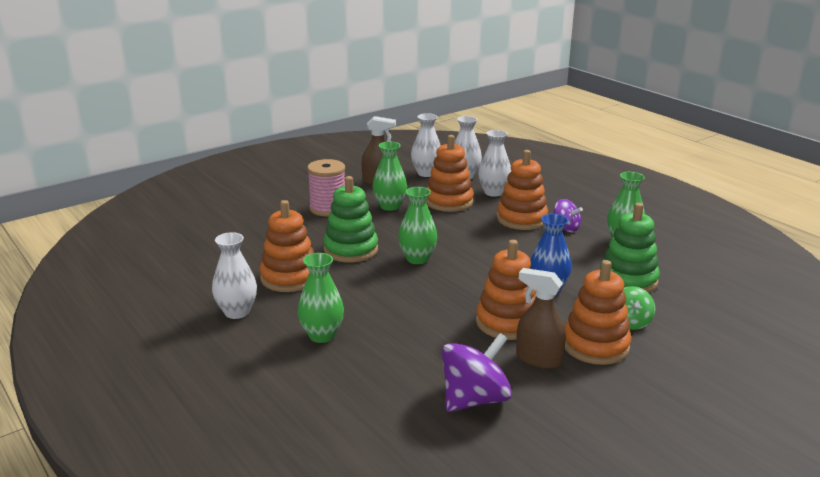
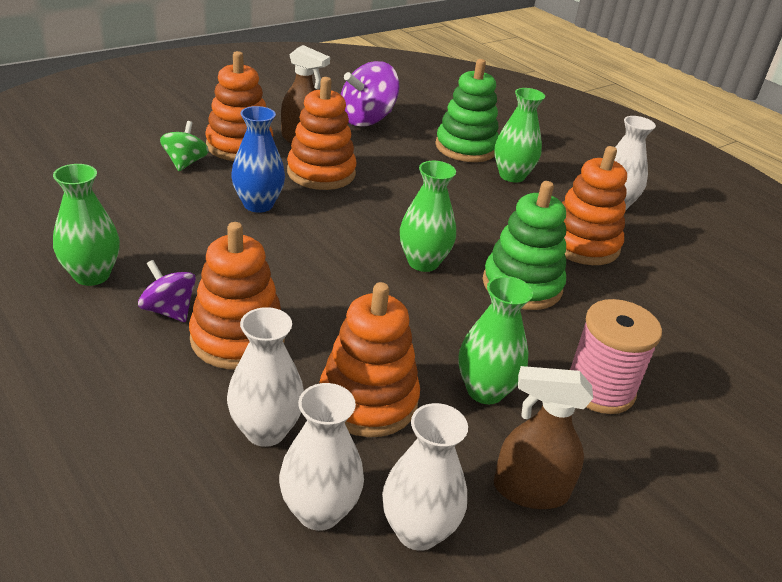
camera: 175 degrees right, 10 degrees up
(628, 280) = (144, 210): green stacking toy -> green stacking toy (466, 147)

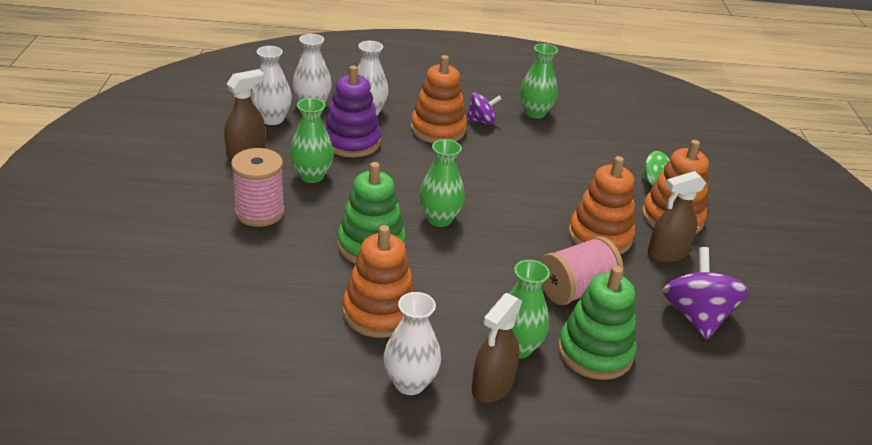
camera: 130 degrees right, 0 degrees up
(258, 204) = (571, 189): blue vase -> none
(368, 400) = (351, 142): orange stacking toy -> purple stacking toy
(412, 168) = (576, 289): none -> pink spool
(559, 175) = (492, 386): none -> brown spray bottle

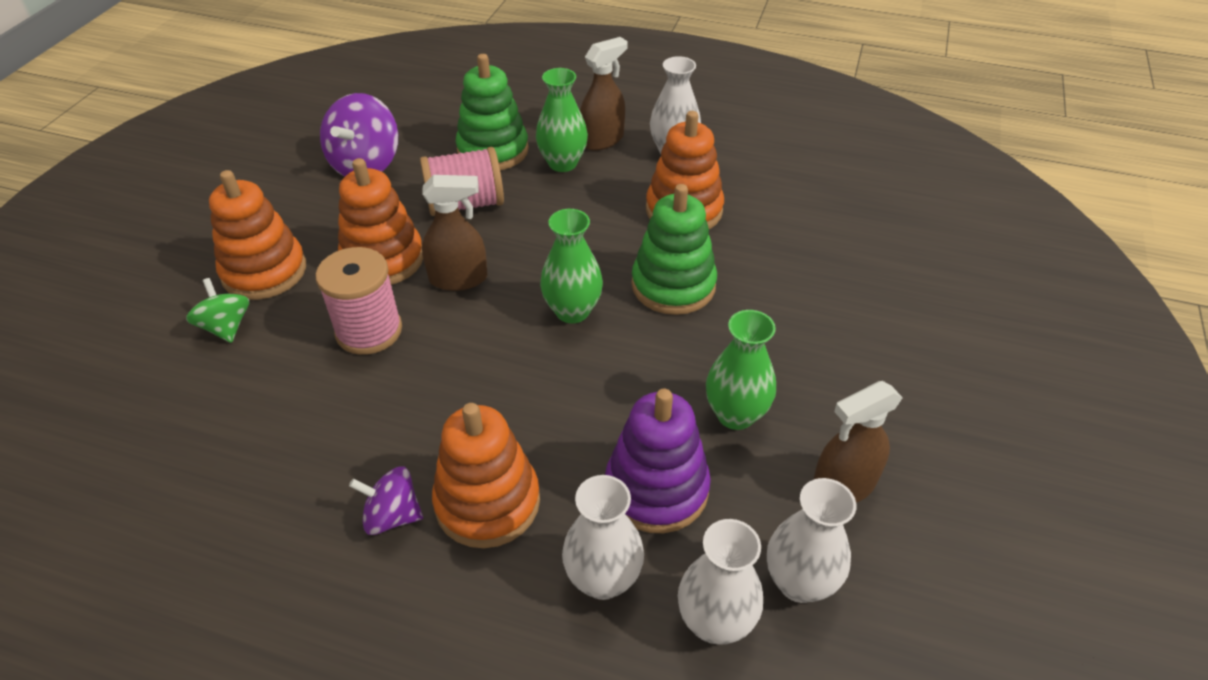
camera: 160 degrees left, 10 degrees up
(259, 212) = (814, 355): pink spool -> pink spool (369, 331)
(535, 113) = (270, 528): green vase -> none
(667, 253) = (324, 228): brown spray bottle -> brown spray bottle (459, 279)

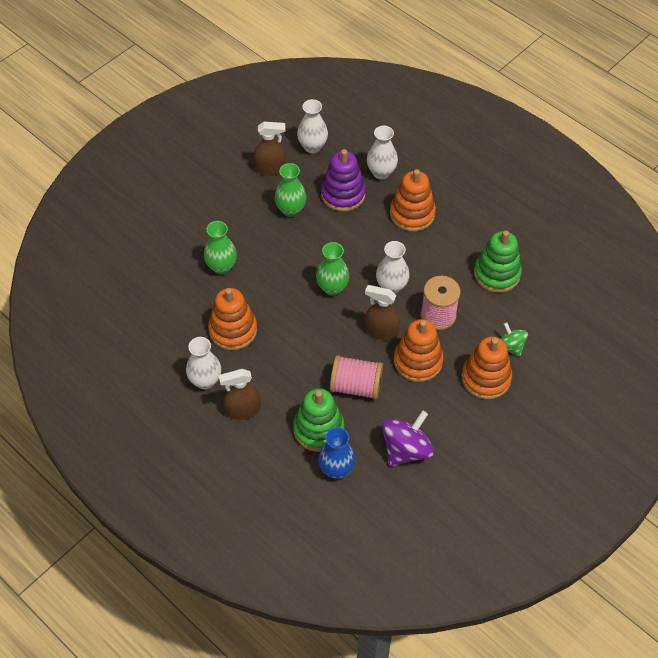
camera: 155 degrees left, 10 degrees up
(226, 327) = (510, 346): green spinning top -> green spinning top turned 150 degrees clockwise
(392, 516) = (451, 223): purple spinning top -> none
(450, 125) = (336, 469): none -> blue vase
(562, 163) = (280, 398): green vase -> green vase (221, 267)
(673, 285) = (273, 283): green stacking toy -> green stacking toy (497, 274)
(715, 622) = (350, 147): white vase -> white vase (391, 286)

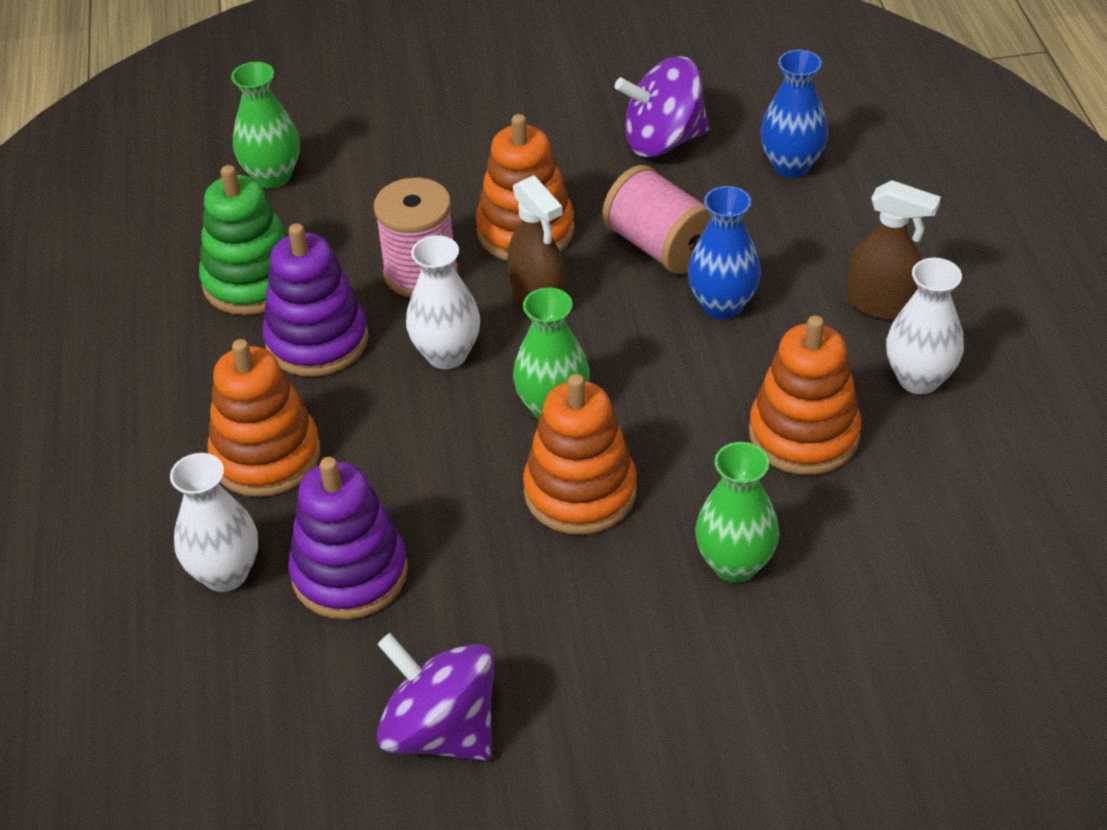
camera: 140 degrees left, 10 degrees down
(270, 169) = (441, 730): brown spray bottle -> purple spinning top
(291, 210) = (487, 603): green vase -> green vase (272, 176)
(307, 371) = (722, 305): none -> blue vase
(312, 147) = (296, 727): white vase -> none
(318, 429) = (774, 223): green stacking toy -> none
(444, 264) = (317, 340): none -> purple stacking toy
(486, 378) = (449, 162): orange stacking toy -> orange stacking toy (580, 492)
(510, 346) = (363, 180): green spinning top -> none

